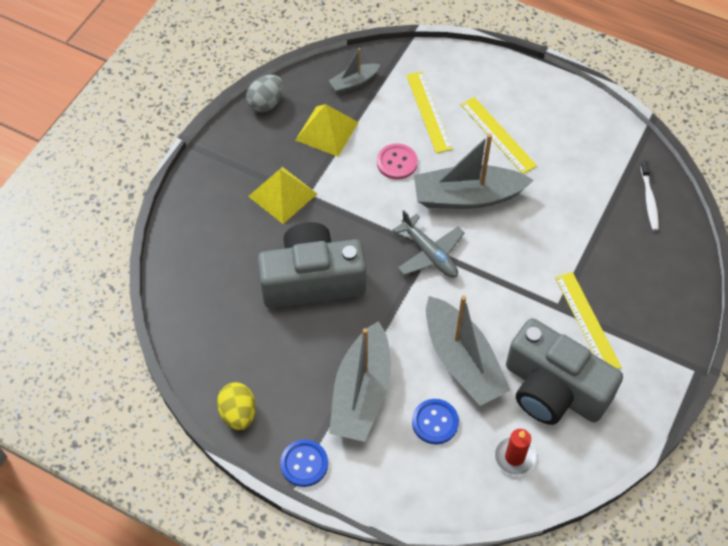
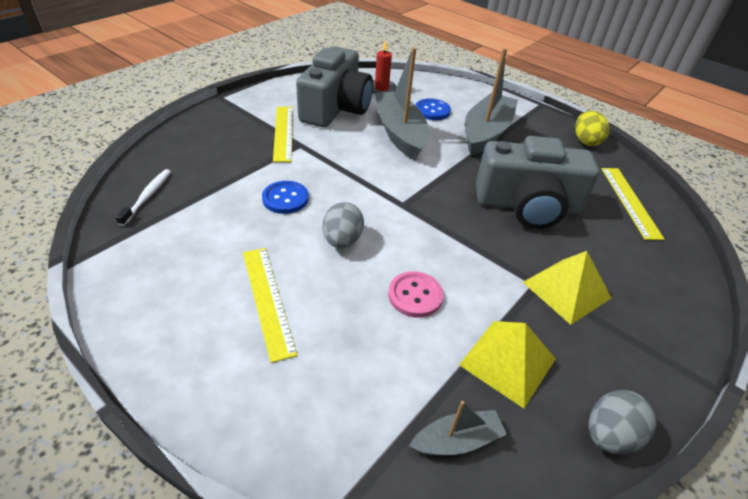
camera: 170 degrees left, 15 degrees down
(304, 464) = (532, 111): blue button -> blue button (285, 198)
(428, 111) = (349, 356): yellow ruler -> yellow ruler (630, 201)
(429, 254) = (403, 201): grey plane -> none
(467, 197) = (342, 240): grey boat -> grey egg
(553, 389) = (335, 108): grey camera -> grey camera turned 60 degrees clockwise

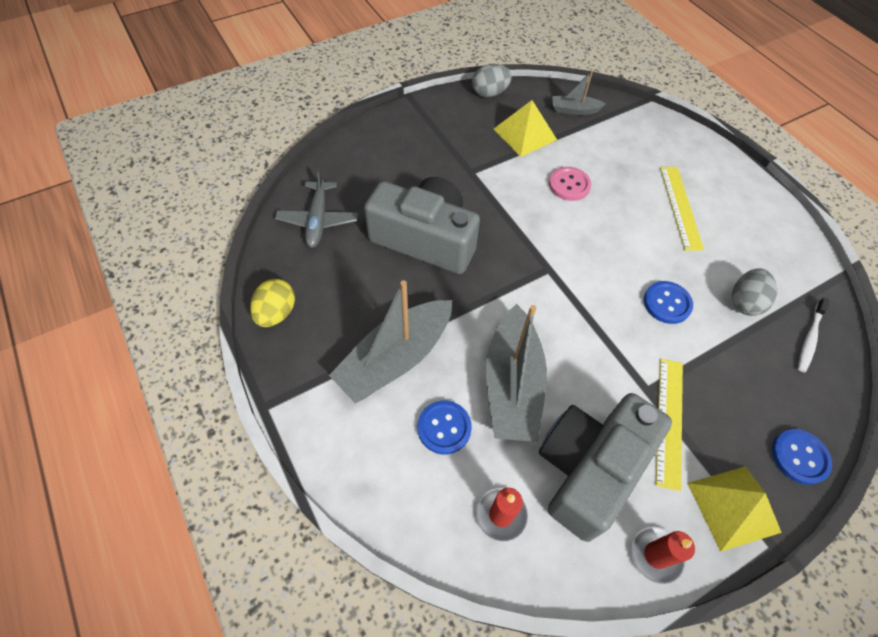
camera: 160 degrees left, 15 degrees up
(189, 130) = (799, 457): none -> blue button
(291, 87) = (656, 555): none -> red candle
(342, 240) = (616, 243): grey egg -> grey egg (745, 302)
(566, 290) = (451, 162): yellow pyramid -> yellow pyramid (733, 507)
(630, 201) = (318, 220): yellow ruler -> grey plane

